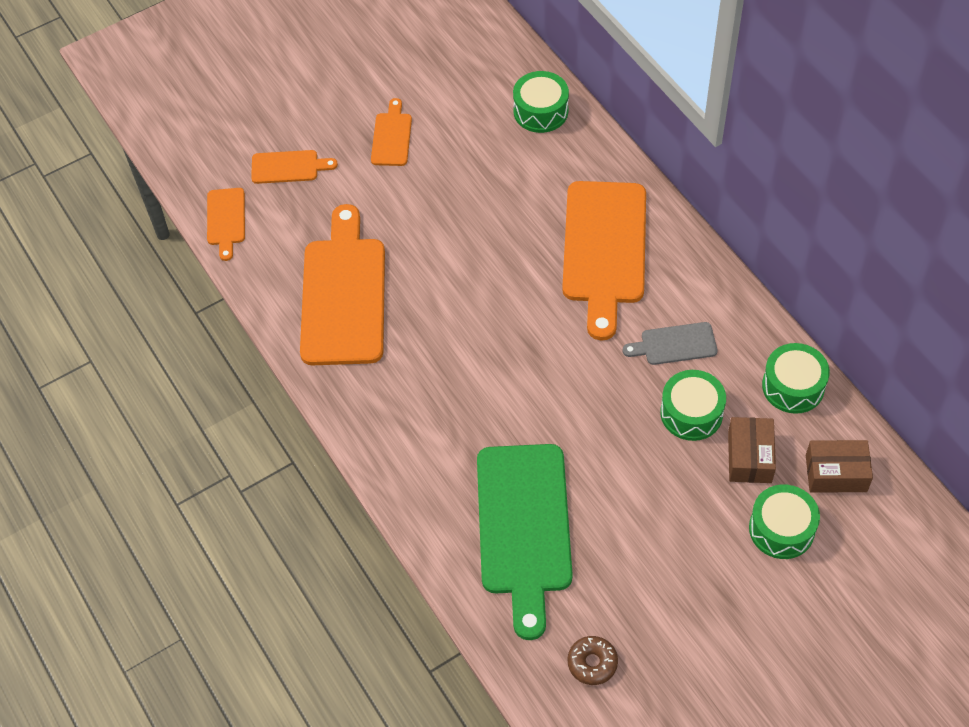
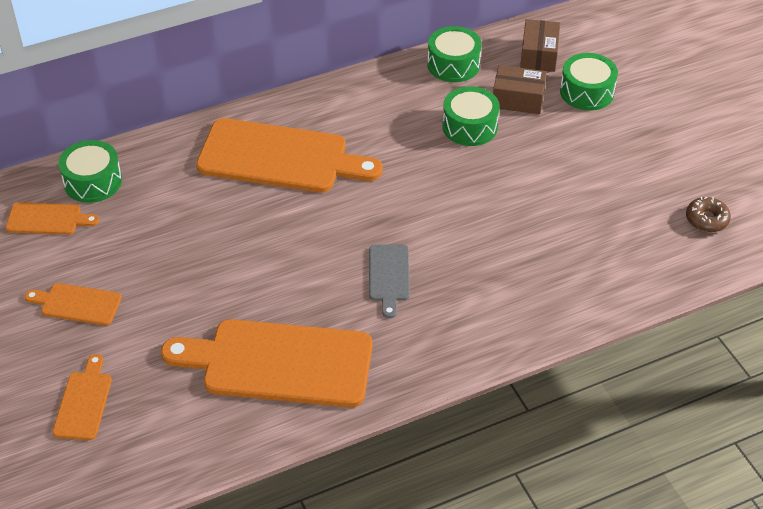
camera: 85 degrees left, 10 degrees down
(226, 220) = (140, 469): orange cutting board -> orange cutting board (47, 219)
(523, 527) = (573, 249): green cutting board -> none
(674, 344) = (397, 127): grey cutting board -> grey cutting board (388, 276)

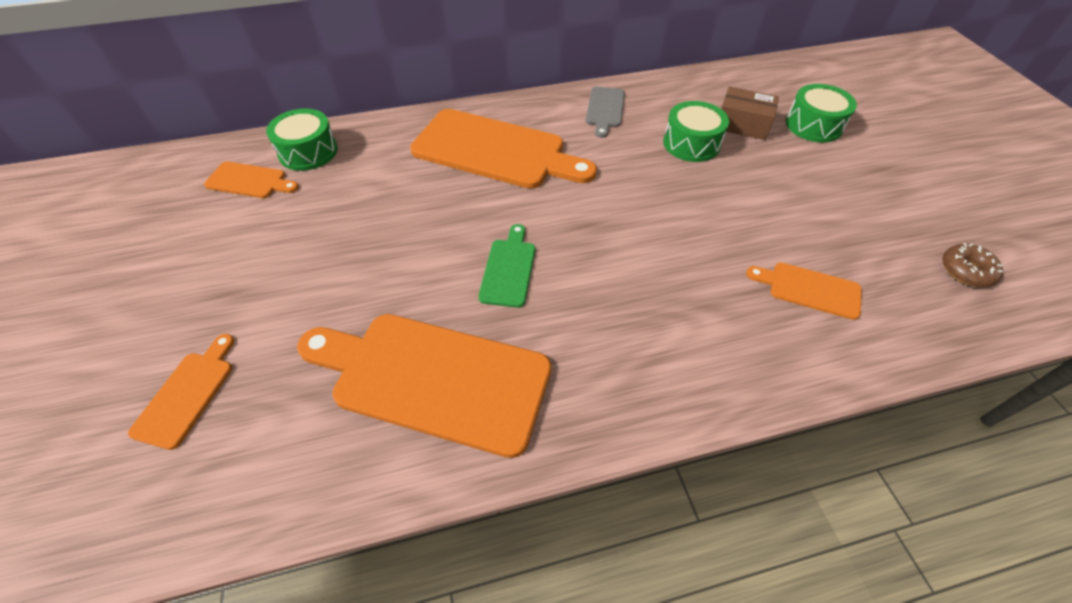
camera: 10 degrees right, 5 degrees up
(77, 304) = (237, 272): orange cutting board -> orange cutting board (809, 289)
(320, 269) = (509, 269): none -> green cutting board
(388, 276) = (585, 287): grey cutting board -> grey cutting board (605, 109)
(453, 64) = (679, 89): green drum -> none
(539, 55) = (764, 89): brown box -> none

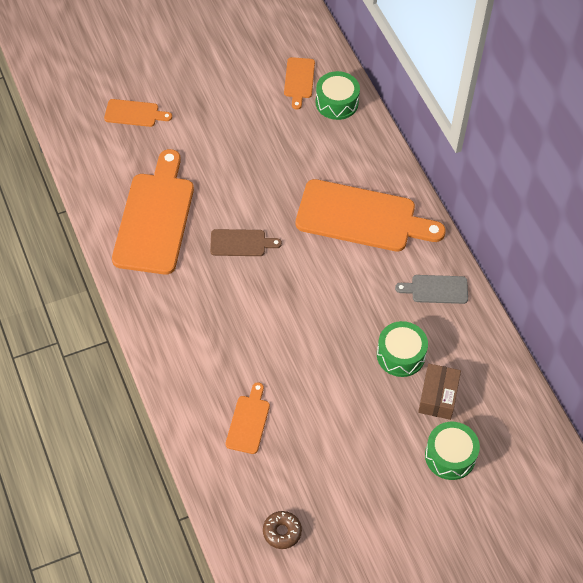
camera: 80 degrees right, 5 degrees up
(495, 151) = (361, 217): orange cutting board -> orange cutting board turned 90 degrees counterclockwise
(509, 269) = (241, 243): green cutting board -> brown cutting board

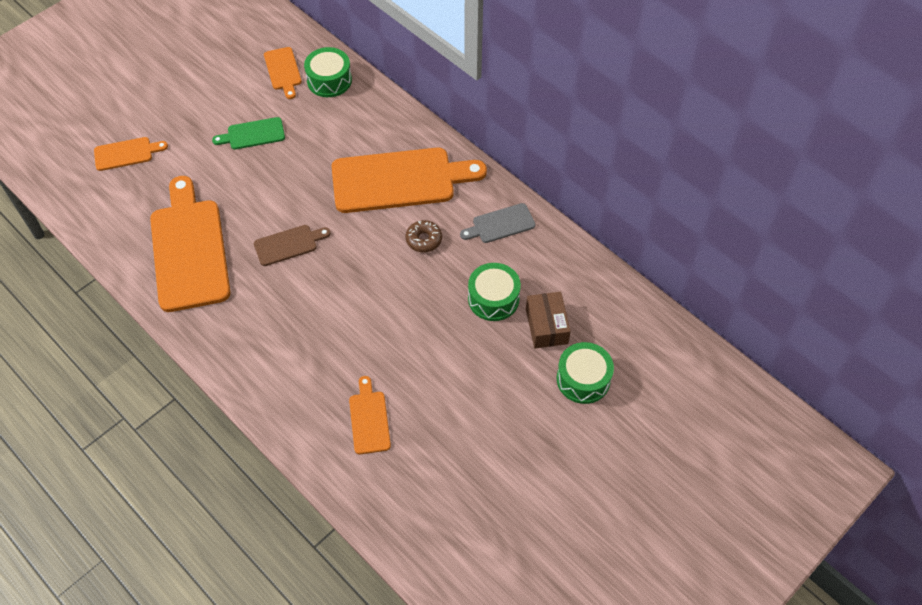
camera: 20 degrees left, 0 degrees up
(249, 131) = (253, 134): none -> green cutting board
(282, 532) = (450, 518): brown donut -> brown donut (424, 240)

